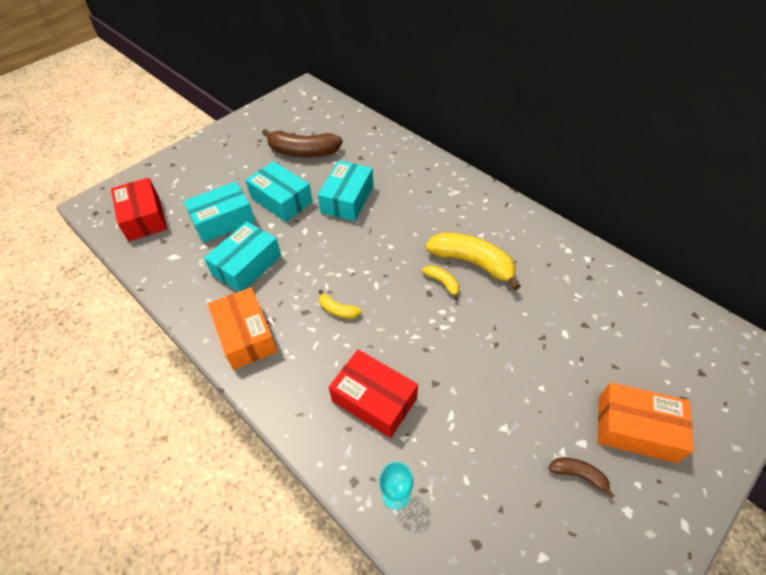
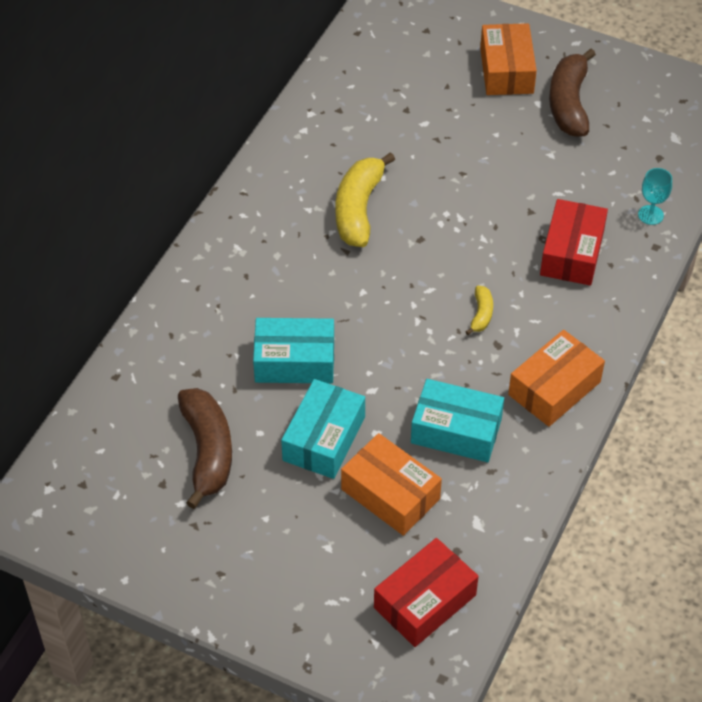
camera: 110 degrees left, 0 degrees up
(223, 220) = (390, 494): turquoise box -> orange box
(442, 283) = (400, 230): yellow banana -> none
(578, 475) = (569, 103): brown banana -> brown banana, size x2.10

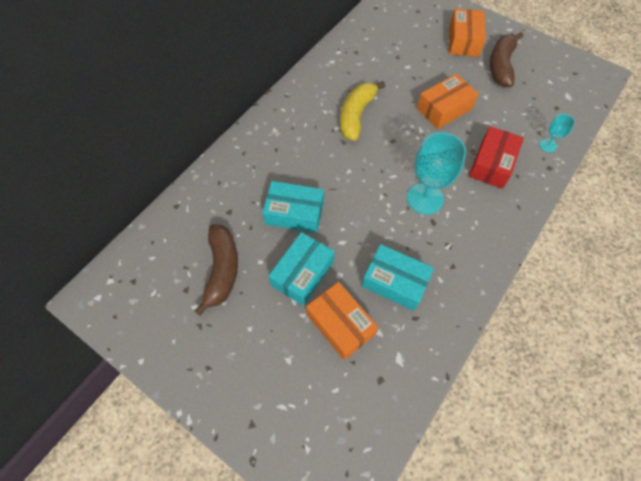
camera: 10 degrees right, 10 degrees up
(425, 601) = (350, 419): red box -> none
(481, 314) = (425, 198): yellow banana -> turquoise goblet
(554, 388) = (468, 260): orange box -> orange box (444, 109)

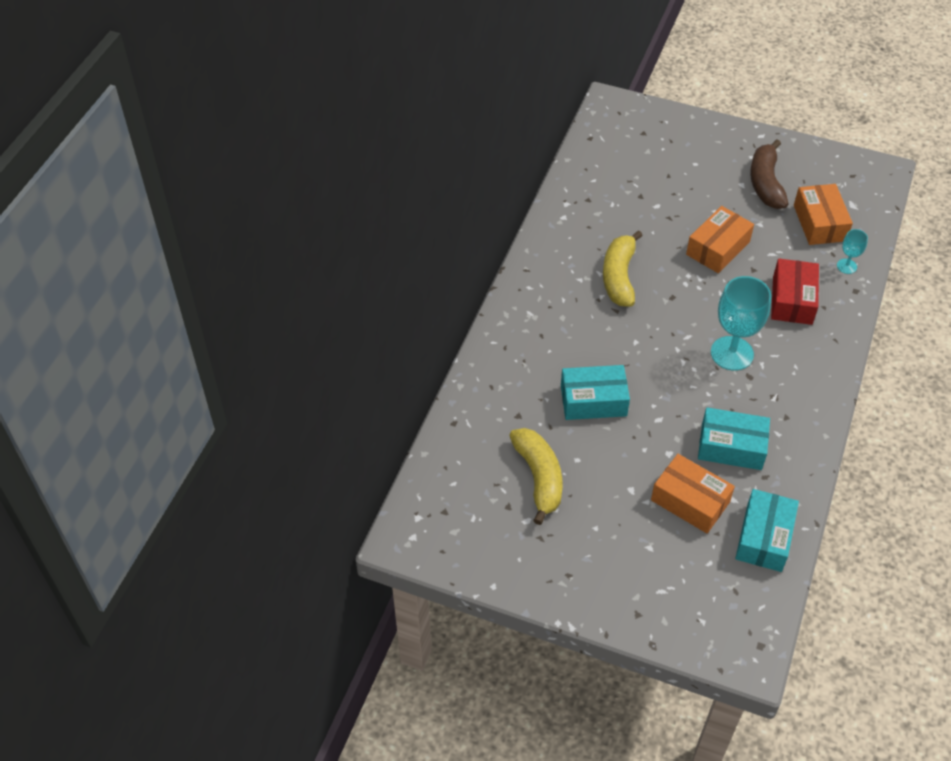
camera: 15 degrees left, 10 degrees down
(222, 270) = (539, 478): brown banana -> yellow banana
(302, 273) = (629, 461): turquoise box -> turquoise box (764, 537)
(464, 41) = (712, 160): orange box -> orange box (819, 223)

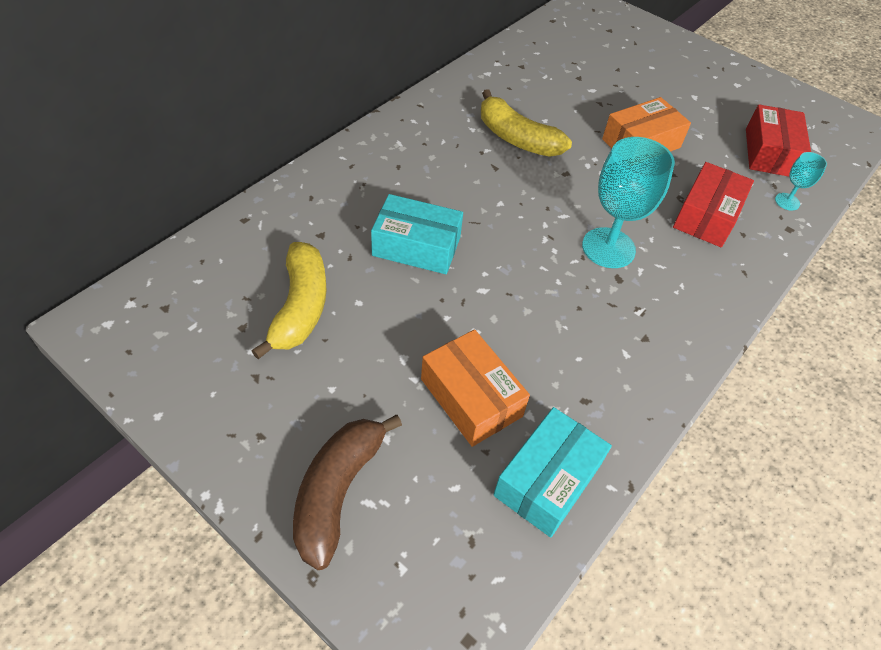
camera: 15 degrees right, 0 degrees up
(619, 277) = (516, 138): yellow banana -> yellow banana turned 75 degrees counterclockwise
(731, 447) = (558, 350): turquoise box -> none
(765, 183) = (722, 102): brown banana -> brown banana (338, 491)
(819, 223) = (769, 153): orange box -> red box

